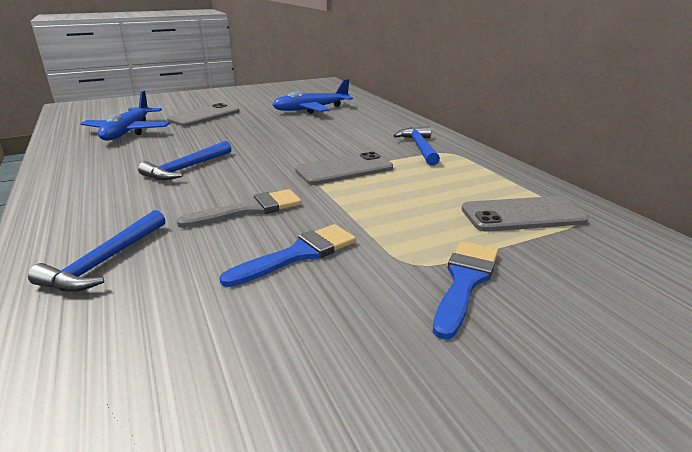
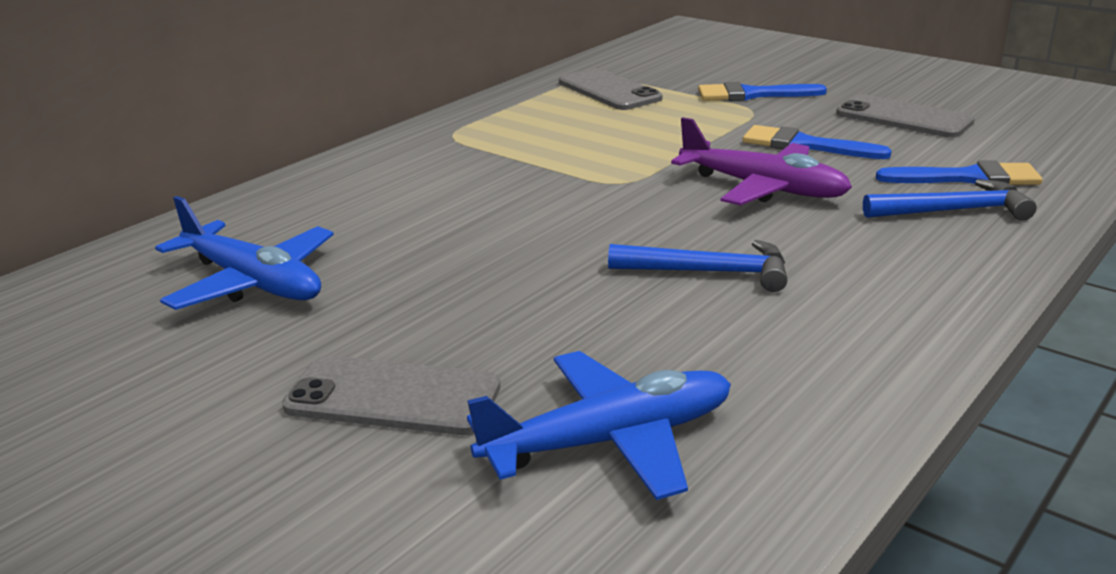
camera: 115 degrees left, 0 degrees up
(127, 301) = (968, 178): none -> blue brush
(249, 210) = (762, 188): grey brush -> purple plane
(344, 169) = (583, 173): grey phone -> grey phone (903, 118)
(420, 147) = (445, 151): blue hammer -> none

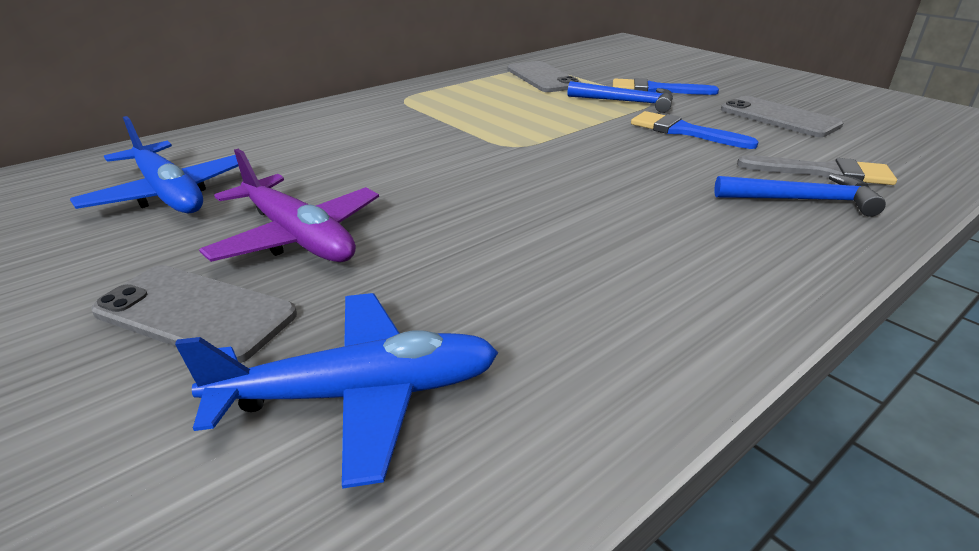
camera: 10 degrees right, 5 degrees up
(709, 272) = (549, 230): blue hammer -> blue hammer (627, 102)
(762, 188) = (631, 162): purple plane -> purple plane (297, 236)
(968, 178) = (824, 172): blue brush -> grey brush

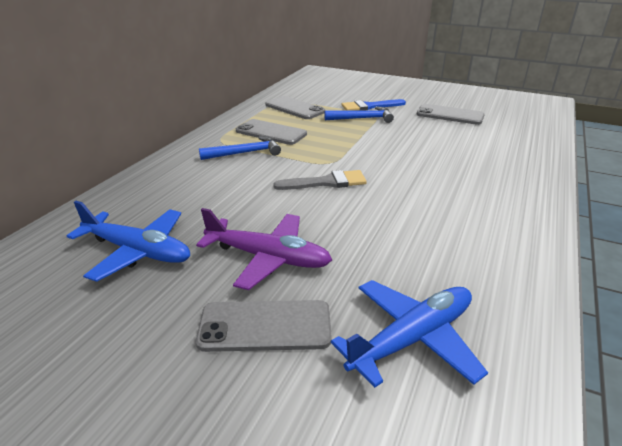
camera: 25 degrees left, 0 degrees up
(477, 100) = (271, 132): none -> grey phone
(683, 131) = (411, 133): blue brush -> none
(802, 200) = (505, 165): blue hammer -> blue hammer (245, 153)
(824, 172) = (500, 146): grey brush -> grey brush (326, 182)

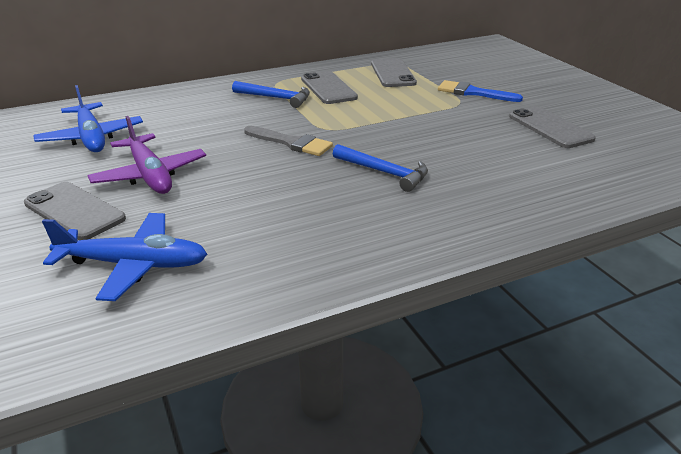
camera: 40 degrees right, 0 degrees up
(362, 118) = (440, 102): blue hammer -> blue hammer (384, 172)

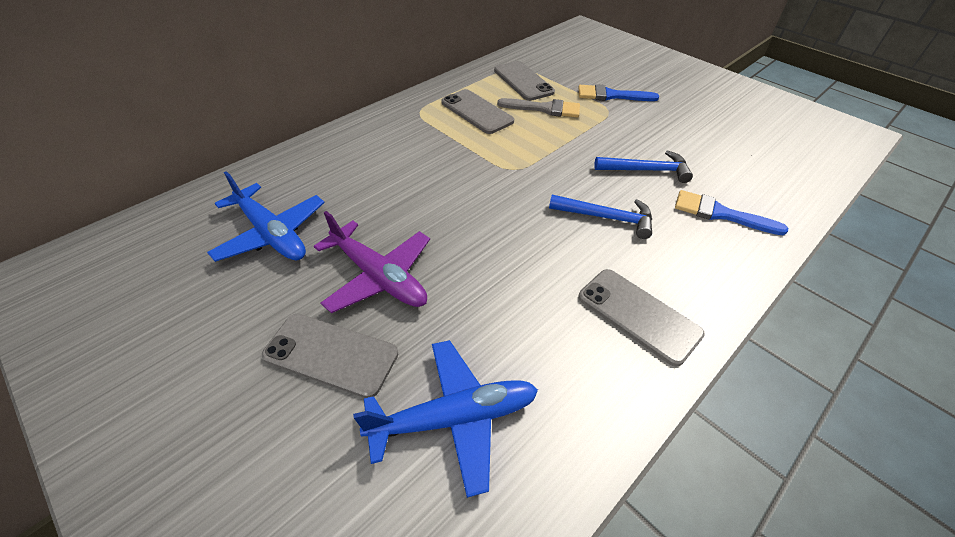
camera: 20 degrees left, 15 degrees up
(276, 98) = (434, 135): blue hammer -> blue hammer (646, 170)
(291, 143) = (493, 196): grey brush -> grey brush (544, 109)
(506, 188) = (720, 214): none -> blue brush
(550, 127) = (703, 129): grey phone -> grey phone (638, 315)

